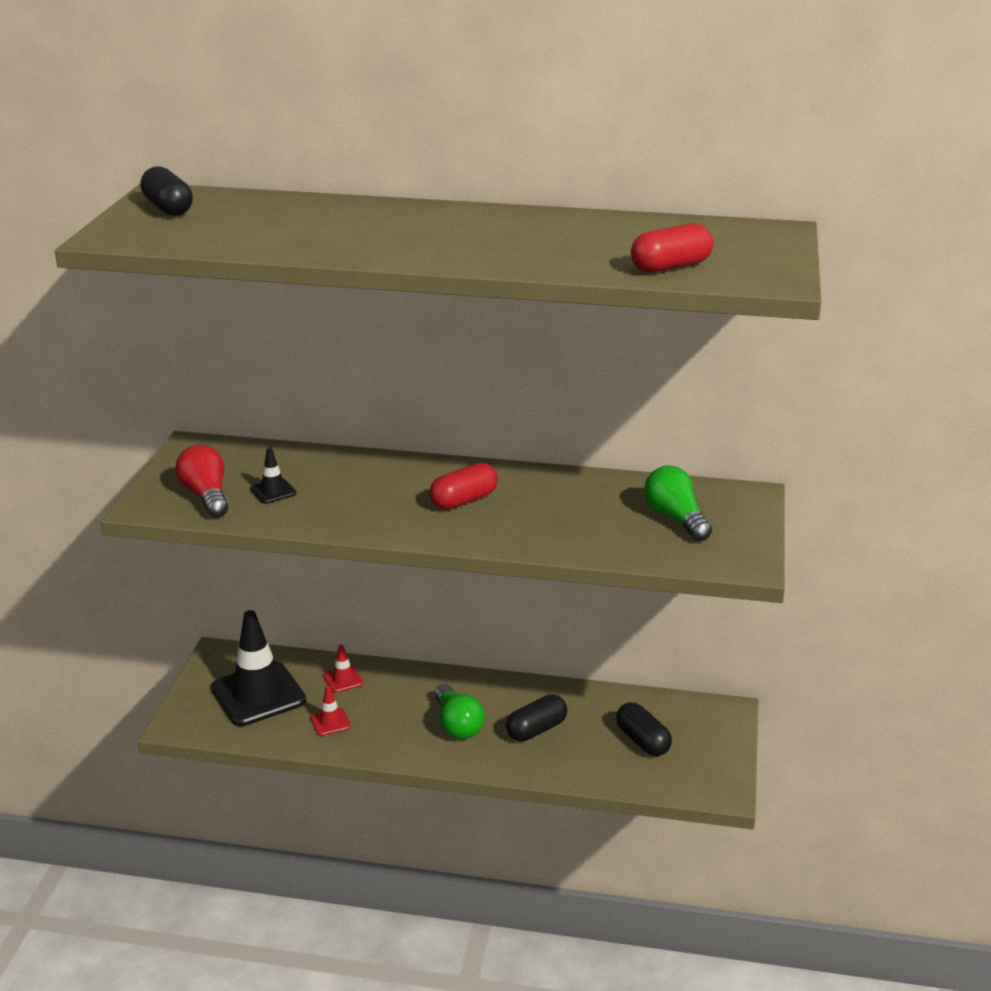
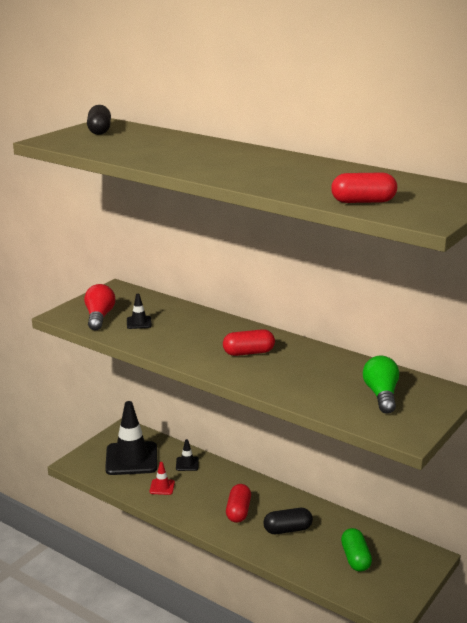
camera: 25 degrees right, 5 degrees down
(343, 680) = (187, 464): red traffic cone -> black traffic cone
(457, 725) = (238, 511): green light bulb -> red capsule
(642, 741) = (355, 558): black capsule -> green capsule

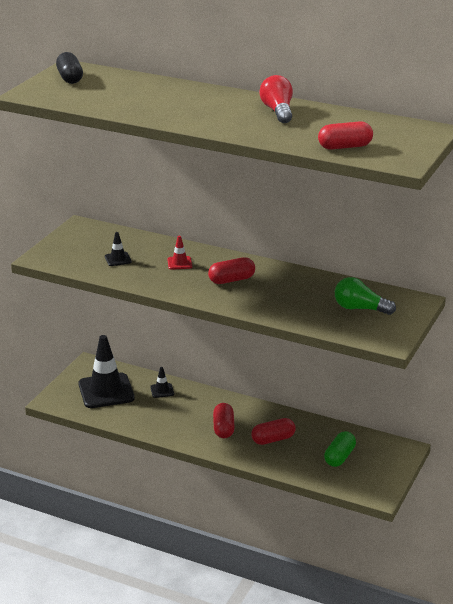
camera: 10 degrees left, 5 degrees up
(99, 317) = (77, 257): red light bulb -> red light bulb (278, 111)
(162, 487) = (144, 414): red traffic cone -> red traffic cone (179, 263)
(287, 529) = (273, 439): black capsule -> red capsule
(355, 558) = (339, 457): green capsule -> green capsule turned 45 degrees clockwise
(381, 395) = (360, 308): green light bulb -> green light bulb turned 60 degrees counterclockwise

